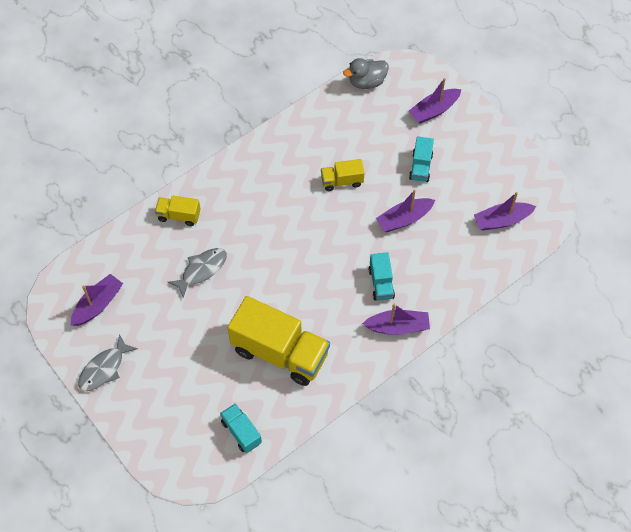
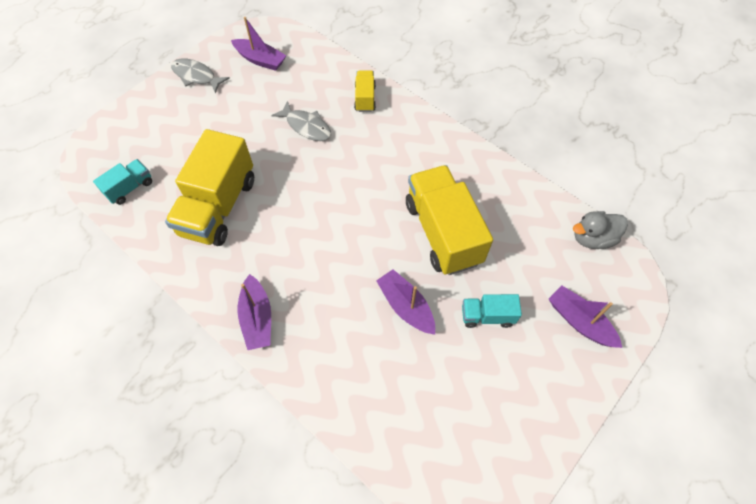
camera: 80 degrees right, 0 degrees up
(342, 181) = (442, 232): yellow truck -> yellow truck, size x2.09
(367, 82) = (592, 238): grey duck -> grey duck turned 75 degrees counterclockwise
(381, 283) = (313, 292): turquoise truck -> none
(502, 220) = (430, 431): purple boat -> none

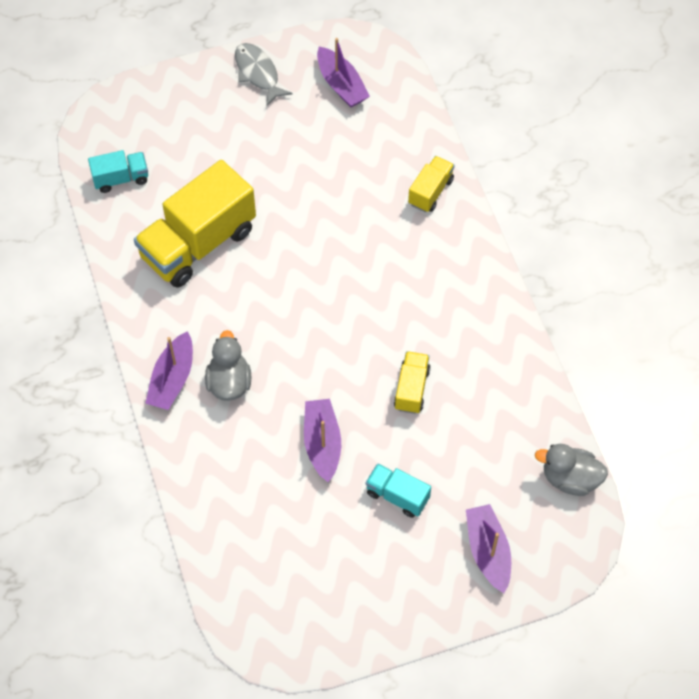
camera: 30 degrees right, 0 degrees up
(304, 297) = (229, 382): none -> grey duck
(306, 126) = (343, 195): grey fish -> none
(442, 232) = (411, 389): yellow truck -> yellow truck, size x0.48

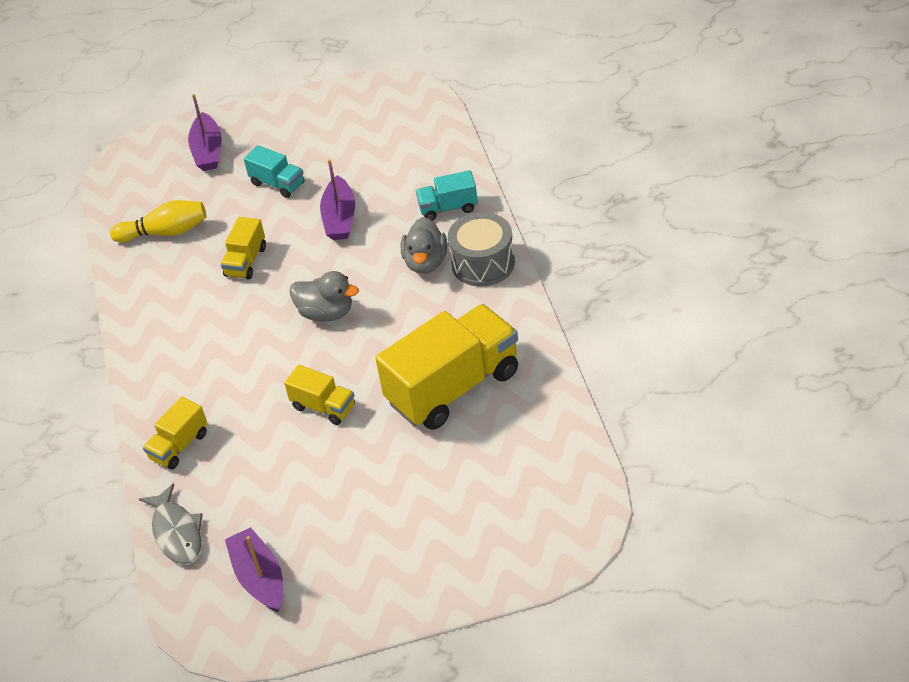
camera: 170 degrees left, 15 degrees down
(121, 178) = (546, 457): turquoise truck -> turquoise truck (448, 208)
(172, 379) = (483, 263): purple boat -> grey drum
(258, 73) = (367, 594): grey fish -> grey fish (176, 532)
(311, 226) = (323, 407): none -> yellow truck
(506, 430) = (165, 232): none -> yellow bowling pin
(570, 479) = (119, 200): grey duck -> grey duck (326, 313)

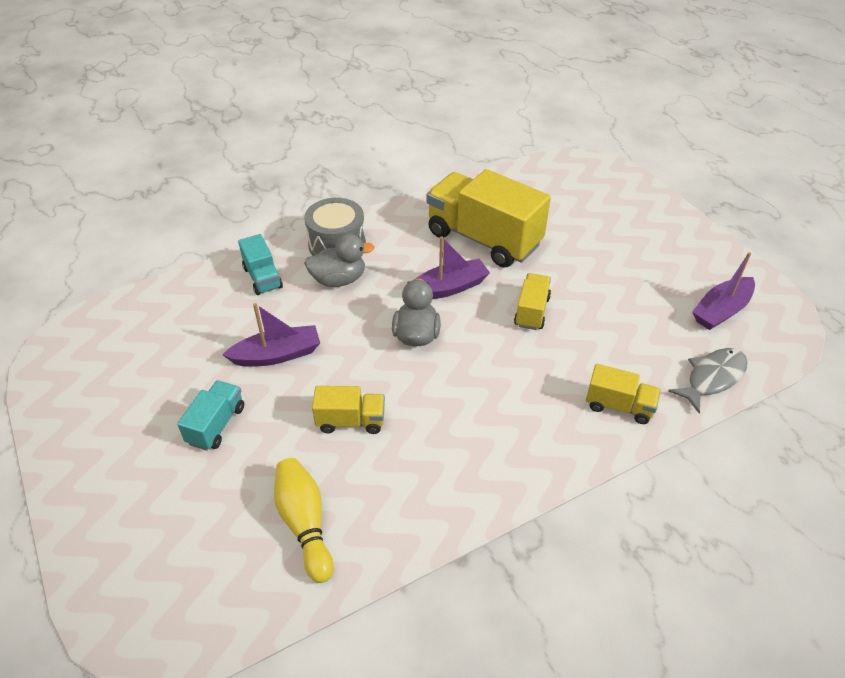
camera: 110 degrees left, 0 degrees up
(208, 151) = (140, 522): purple boat -> purple boat (448, 288)

